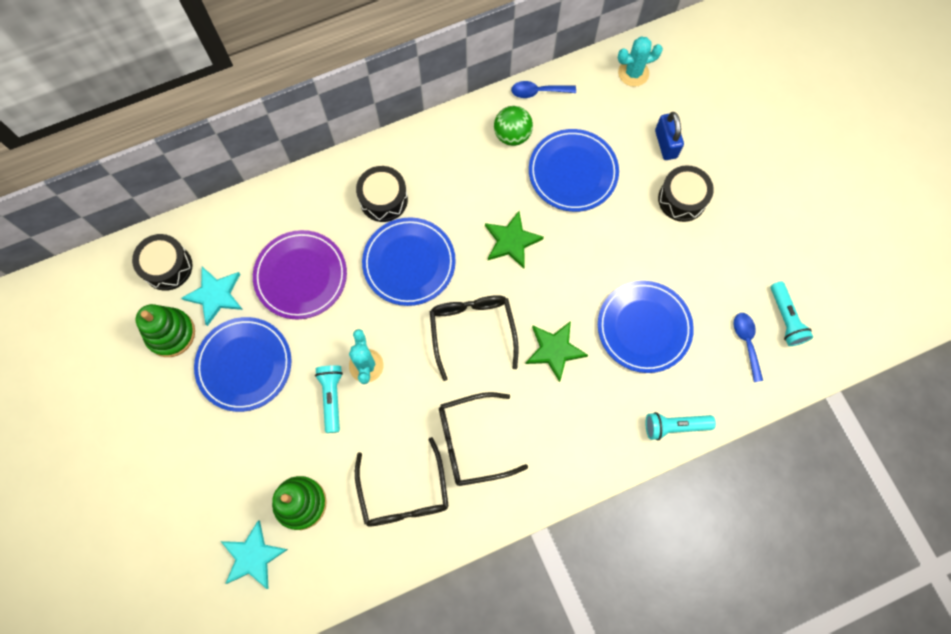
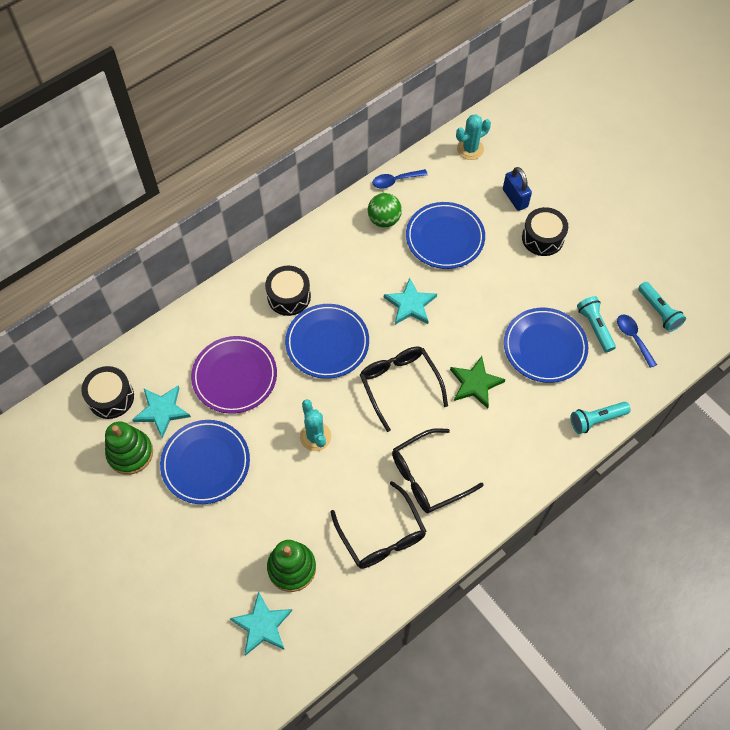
camera: 15 degrees left, 10 degrees down
(332, 397) = (293, 471): turquoise flashlight -> turquoise flashlight (595, 327)
(511, 241) = (410, 304): green star -> turquoise star

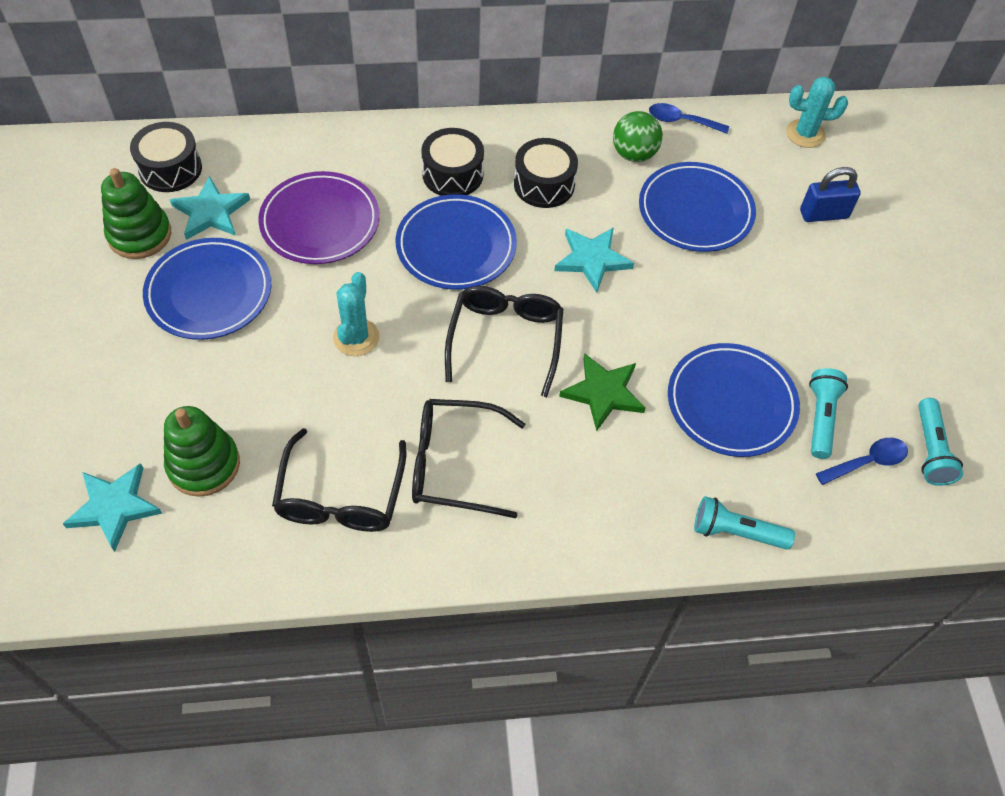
camera: 30 degrees right, 5 degrees down
(515, 198) = (823, 214): blue padlock -> blue padlock turned 75 degrees clockwise
(542, 238) = (827, 277): black drum -> black drum (544, 184)
(633, 338) = (867, 462): blue spoon -> blue spoon turned 60 degrees clockwise

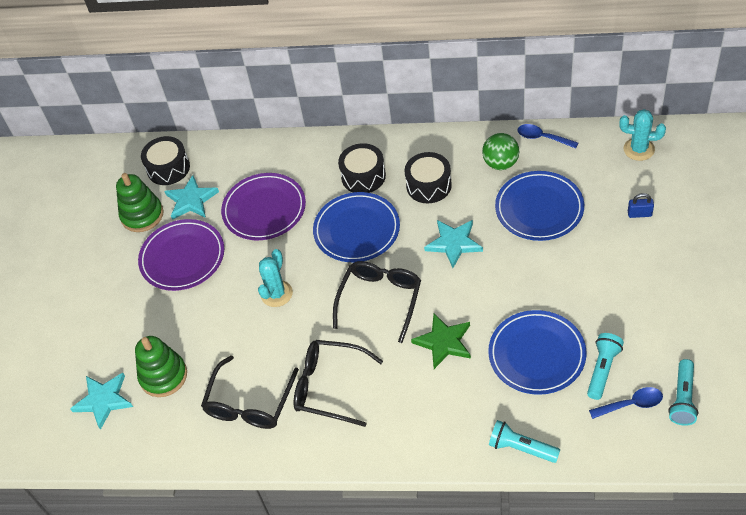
camera: 20 degrees right, 5 degrees down
(209, 292) = (182, 257): blue plate -> purple plate
(823, 214) = (639, 214): blue padlock -> blue padlock, size x0.64

